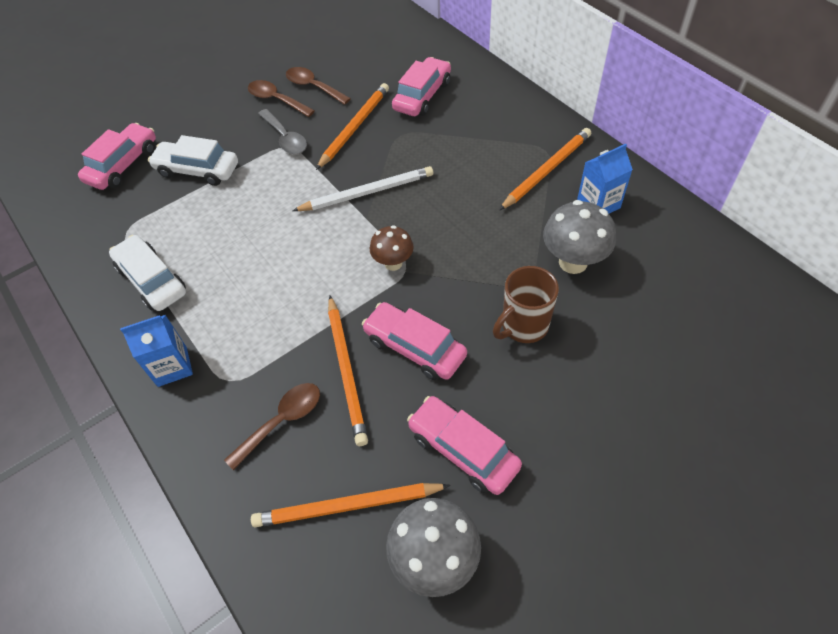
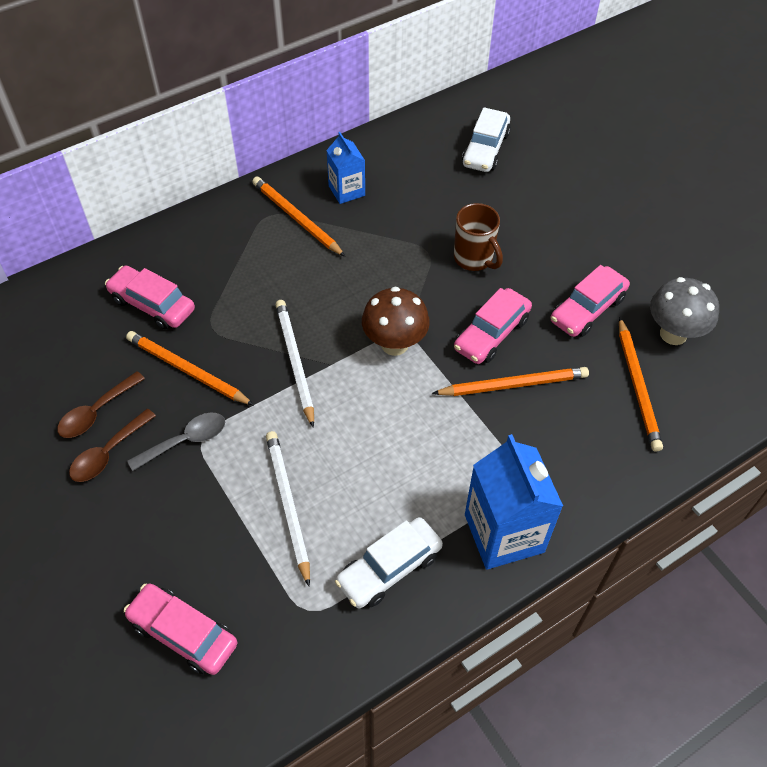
camera: 90 degrees left, 0 degrees up
(172, 366) = (504, 533): blue carton -> blue carton, size x1.73
(197, 170) = (217, 537): white car -> white car (485, 149)
(220, 207) = (288, 505): none -> white pencil
(282, 421) = (564, 434): brown spoon -> none
(393, 263) = (394, 344): brown mushroom -> brown mushroom, size x1.57
(573, 262) = (410, 218): grey mushroom -> none

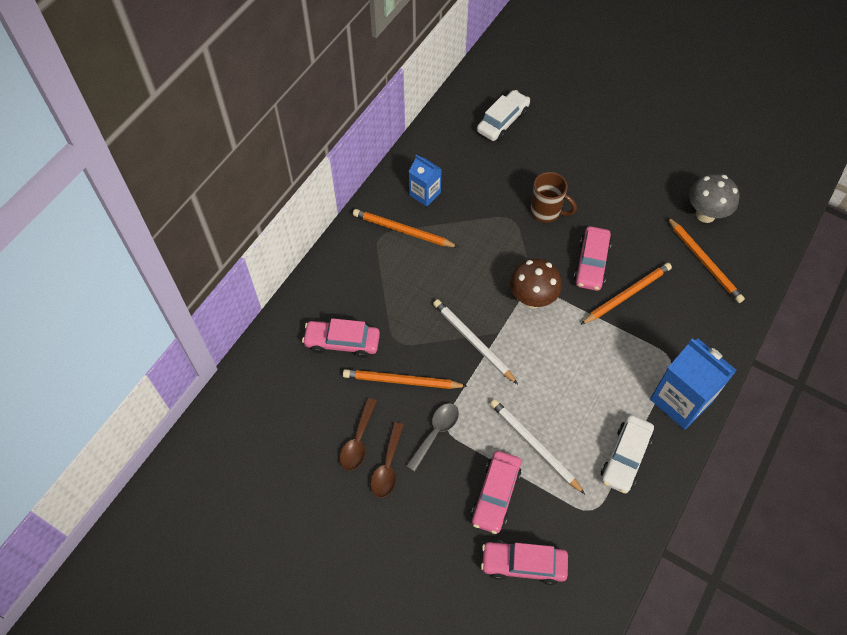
camera: 25 degrees left, 5 degrees up
(485, 149) = (503, 121): white car -> white car turned 135 degrees counterclockwise
(587, 309) = (642, 219): pink car -> pink car (495, 495)

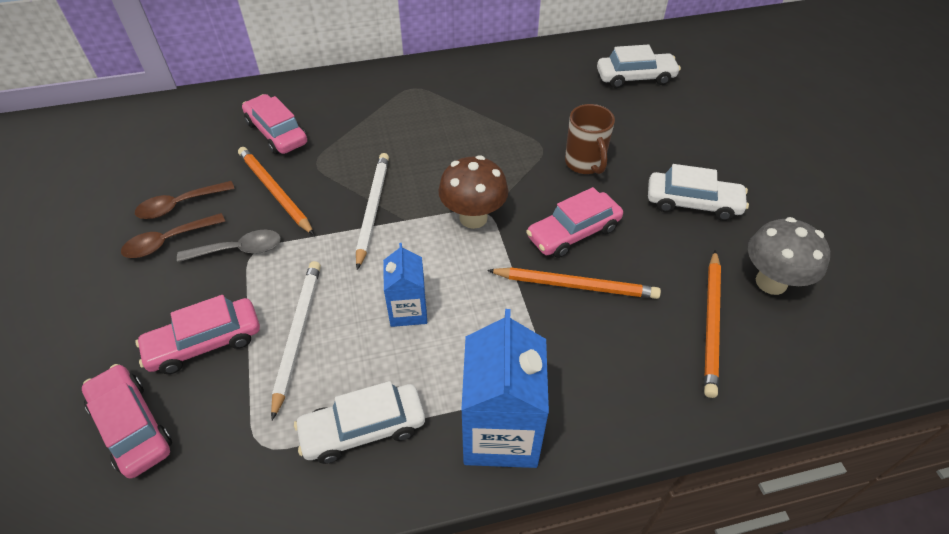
camera: 45 degrees right, 10 degrees down
(402, 231) = (435, 95): orange pencil -> none
(425, 194) = (491, 83): blue carton -> blue carton (408, 310)
(626, 194) = (693, 203): none -> white car

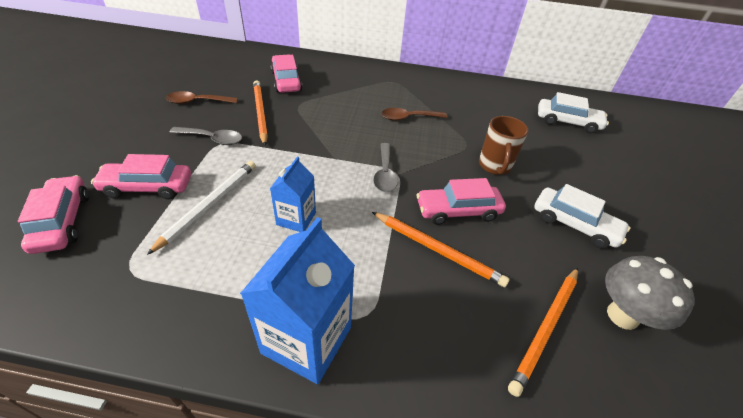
camera: 20 degrees right, 5 degrees down
(168, 241) = (174, 119): brown spoon -> brown spoon (408, 118)
(363, 429) = (205, 290): white car -> none
(372, 209) = (316, 144): white pencil -> none
(473, 218) = (385, 174): brown mushroom -> grey spoon

